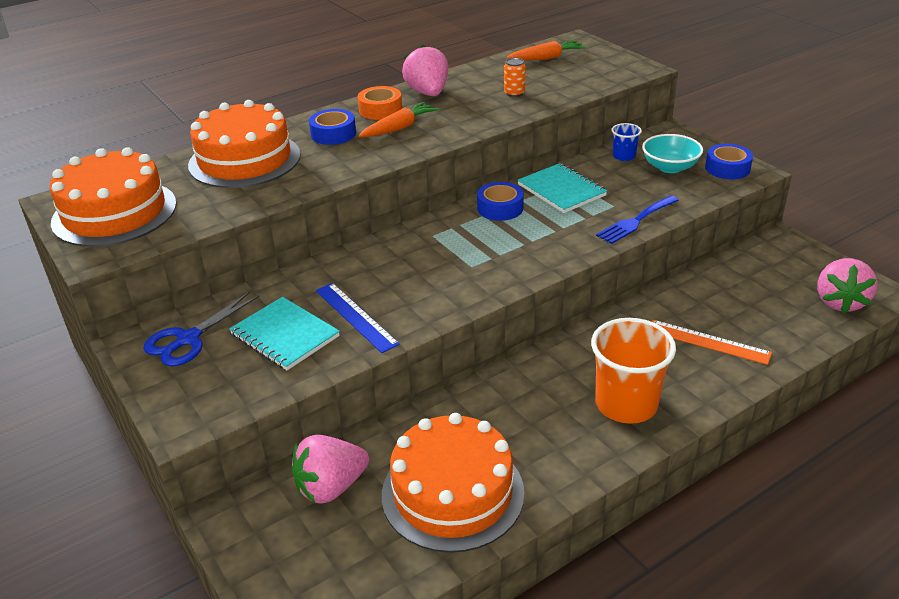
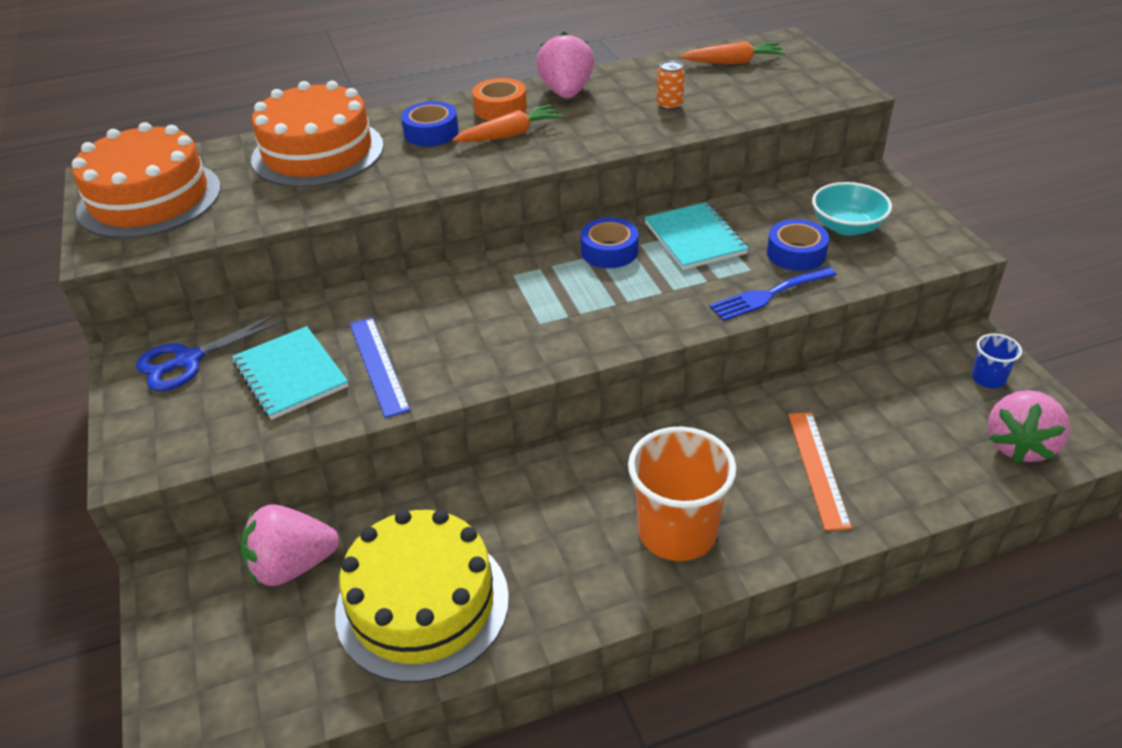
camera: 15 degrees right, 5 degrees up
(452, 493) = (422, 604): orange cake -> yellow cake
(624, 156) = (794, 203): blue cup -> blue cup (988, 378)
(708, 342) = (817, 468): orange ruler -> orange ruler turned 45 degrees clockwise
(727, 168) = (922, 239): blue tape -> blue tape (796, 253)

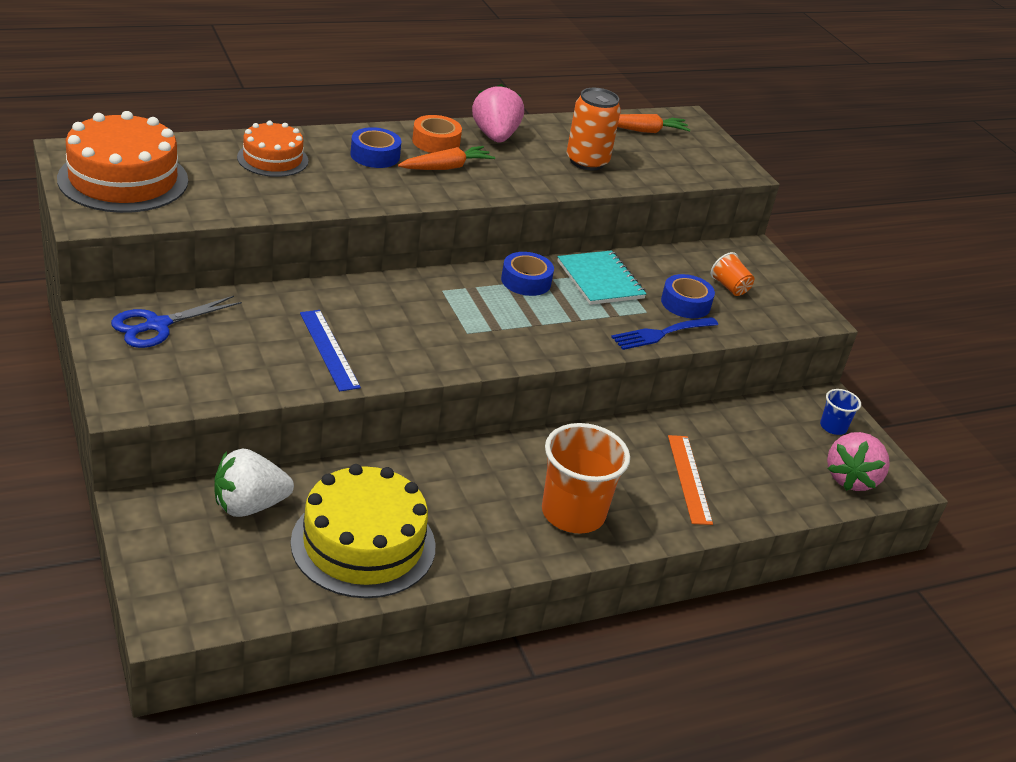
camera: 10 degrees left, 5 degrees down
(290, 375) = (252, 348): turquoise notebook -> none
(292, 566) = (249, 506): pink strawberry -> white strawberry
(318, 152) = (272, 159): orange cake -> orange cake, size x0.59
(669, 105) = (587, 161): orange can -> orange can, size x1.89
(847, 227) = (729, 287): turquoise bowl -> orange cup

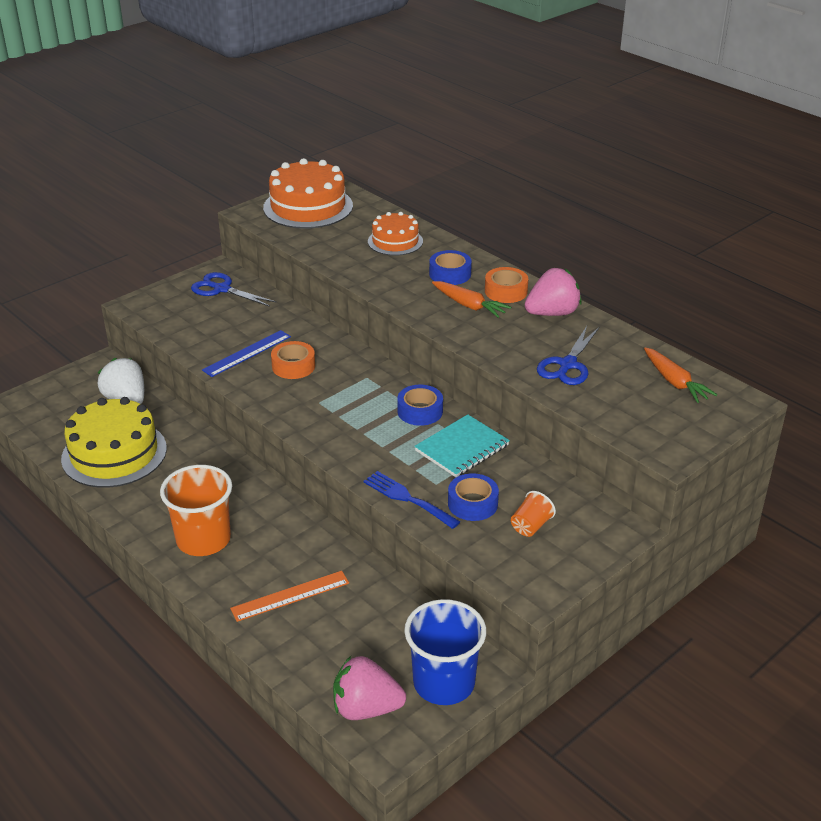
camera: 75 degrees right, 0 degrees up
(383, 327) = (293, 366): none -> orange tape
(587, 161) = (567, 365): orange can -> blue scissors
(833, 427) = (444, 683): blue cup -> blue cup, size x2.08

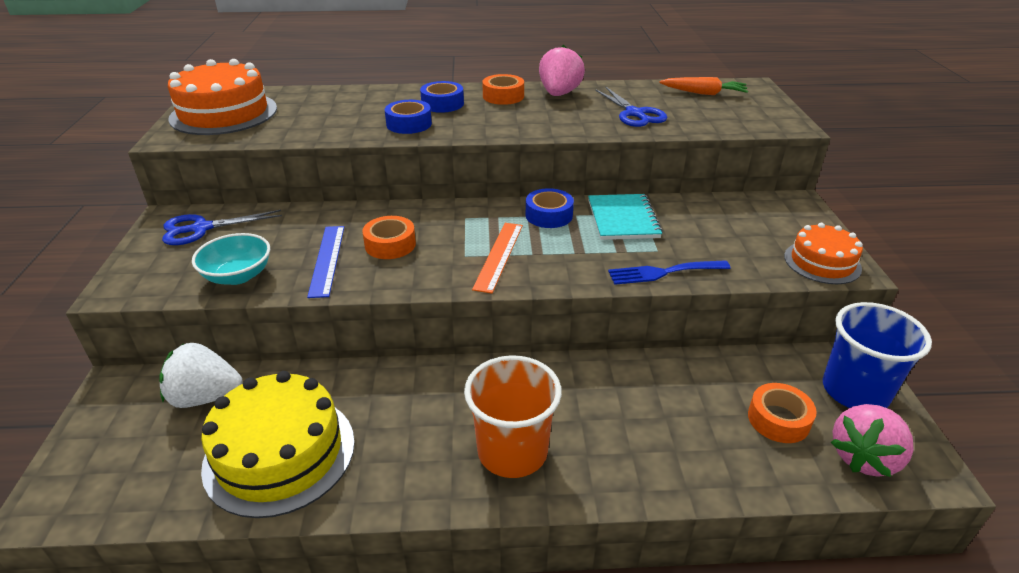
camera: 50 degrees left, 0 degrees up
(193, 333) = (238, 276): none -> turquoise bowl
(290, 595) = (661, 429): orange ruler -> orange ruler (498, 256)
(362, 650) = (778, 419): none -> orange tape
(395, 241) = (355, 104): orange cake -> orange cake (822, 262)
(469, 305) = (499, 114): orange carrot -> none
(472, 503) = (703, 246): blue tape -> blue tape (409, 124)
(531, 526) = (758, 234): orange cup -> none

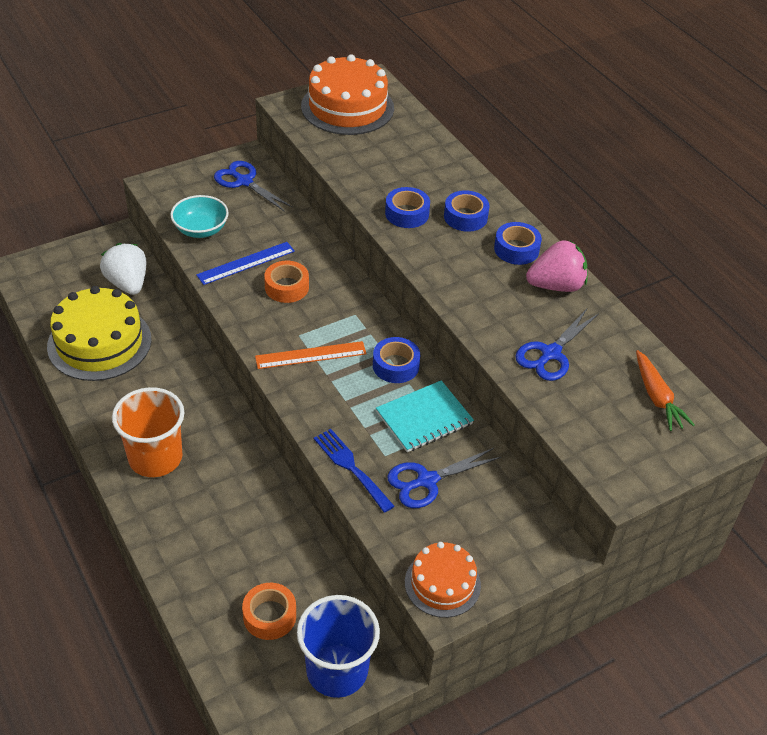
camera: 60 degrees right, 10 degrees up
(503, 96) = (516, 249): orange tape -> blue tape
(699, 237) = (427, 481): none -> blue scissors
(864, 457) = (254, 681): pink strawberry -> none

